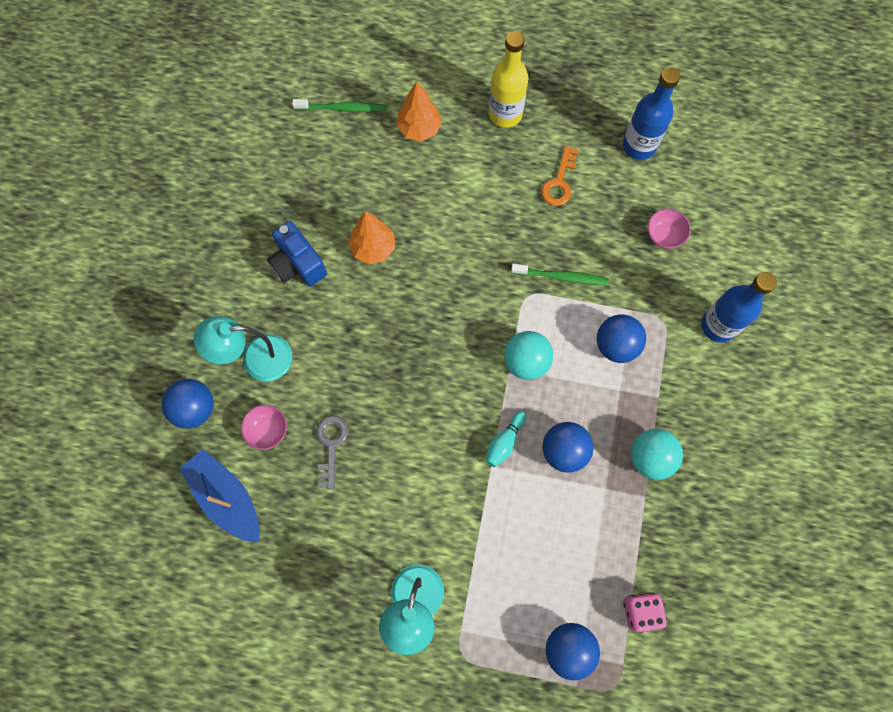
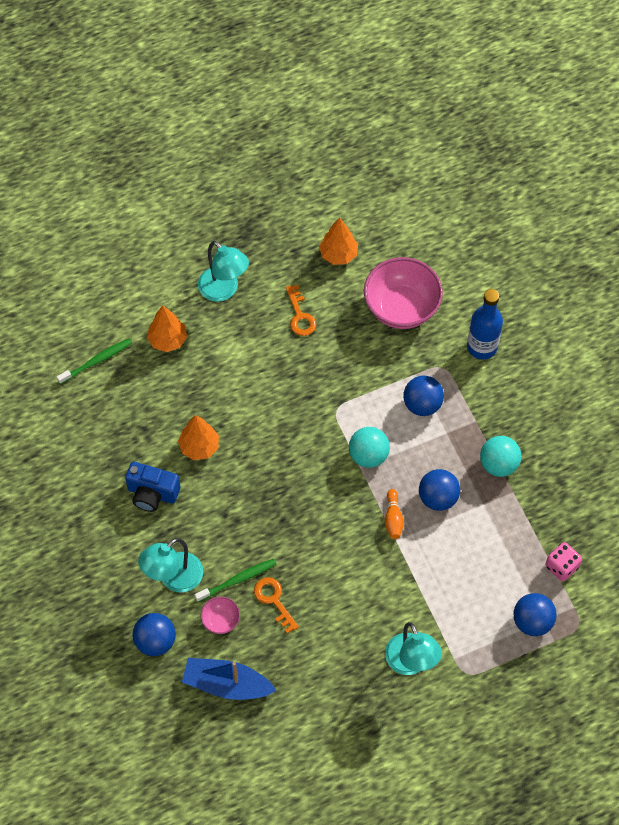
camera: 35 degrees left, 10 degrees down
(331, 445) = (274, 600): grey key -> orange key
(504, 442) = (393, 518): turquoise bowling pin -> orange bowling pin
(505, 114) = (224, 290): yellow bottle -> turquoise lamp
(562, 277) = (351, 381): green toothbrush -> green toothbrush (238, 580)
(639, 146) = (338, 254): blue bottle -> orange tree
(664, 235) = (401, 308): pink bowl -> pink bowl, size x2.15

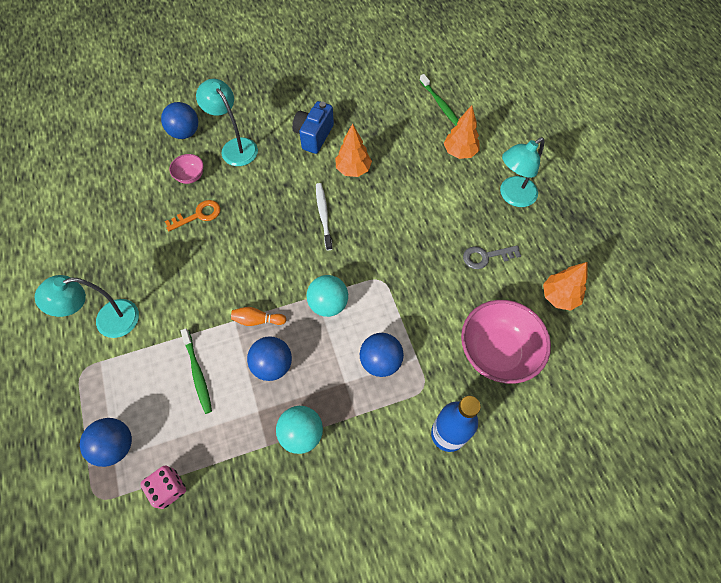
camera: 95 degrees right, 0 degrees up
(227, 684) = (134, 177): blue boat -> none
(238, 580) = (224, 190): green toothbrush -> green toothbrush (198, 374)
(262, 471) = (323, 215): none -> white toothbrush
(300, 315) = (486, 256): orange key -> grey key

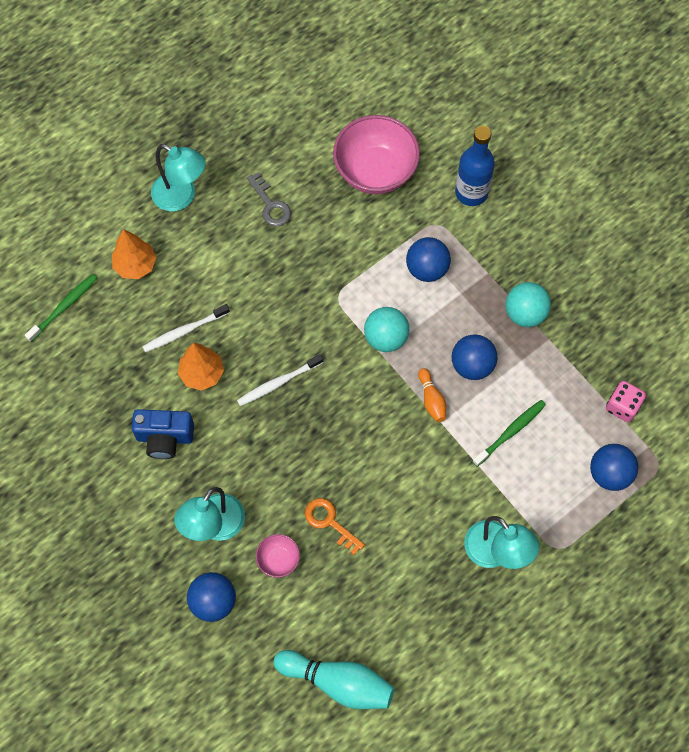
camera: 110 degrees left, 5 degrees up
(87, 185) = (338, 682): none -> turquoise bowling pin
(392, 167) = (184, 331): none -> white toothbrush
(559, 297) = (293, 130): orange tree -> none

